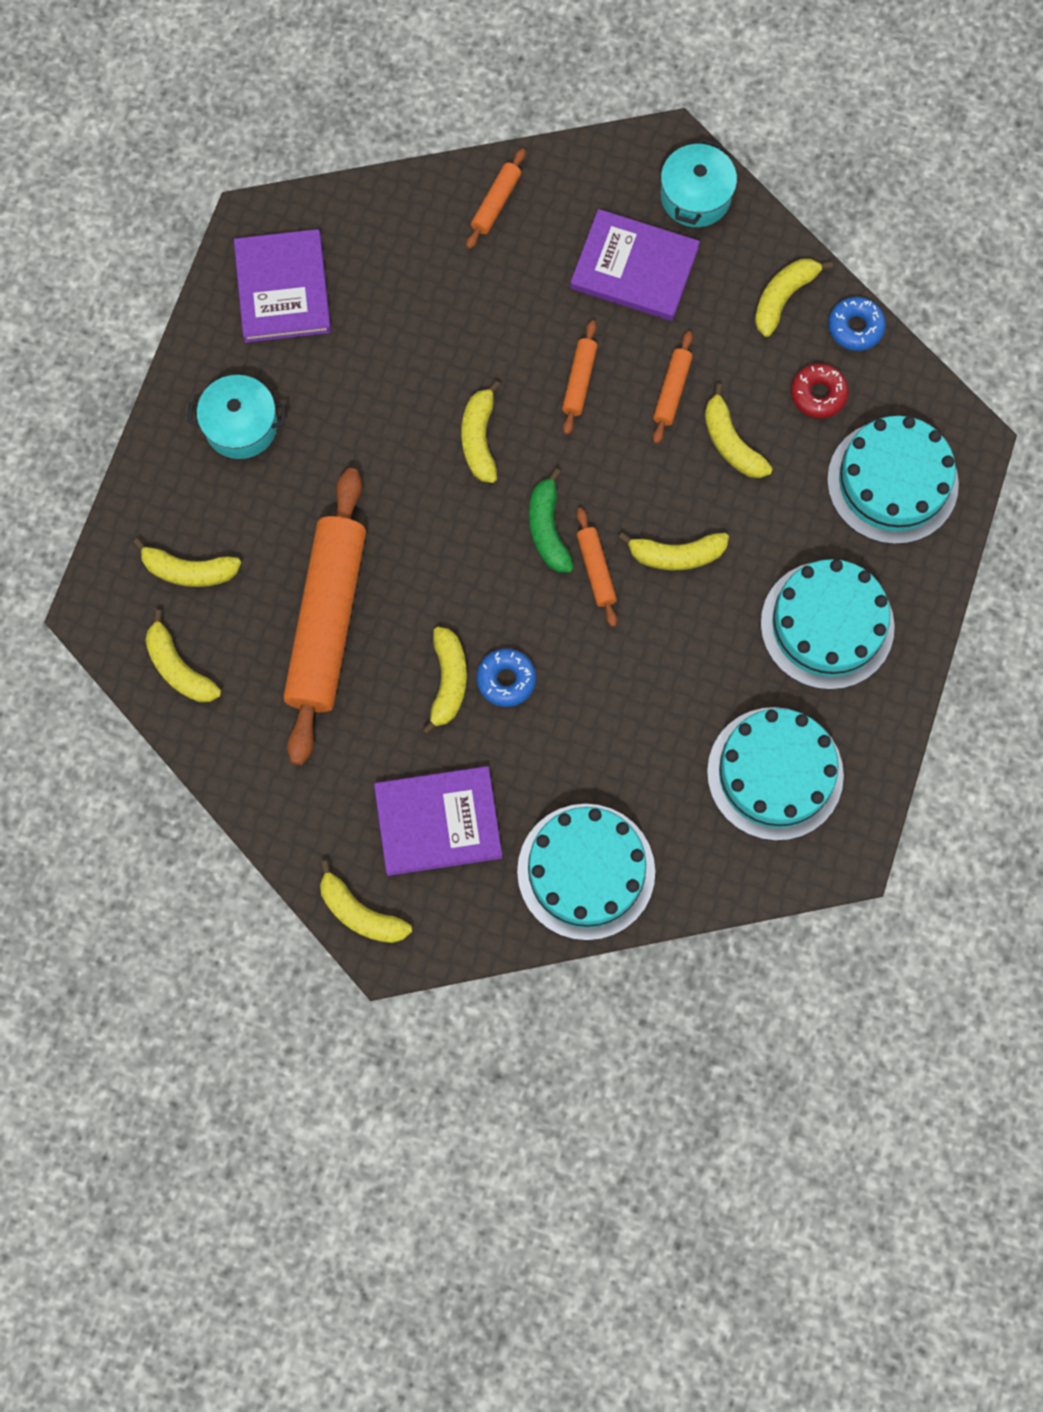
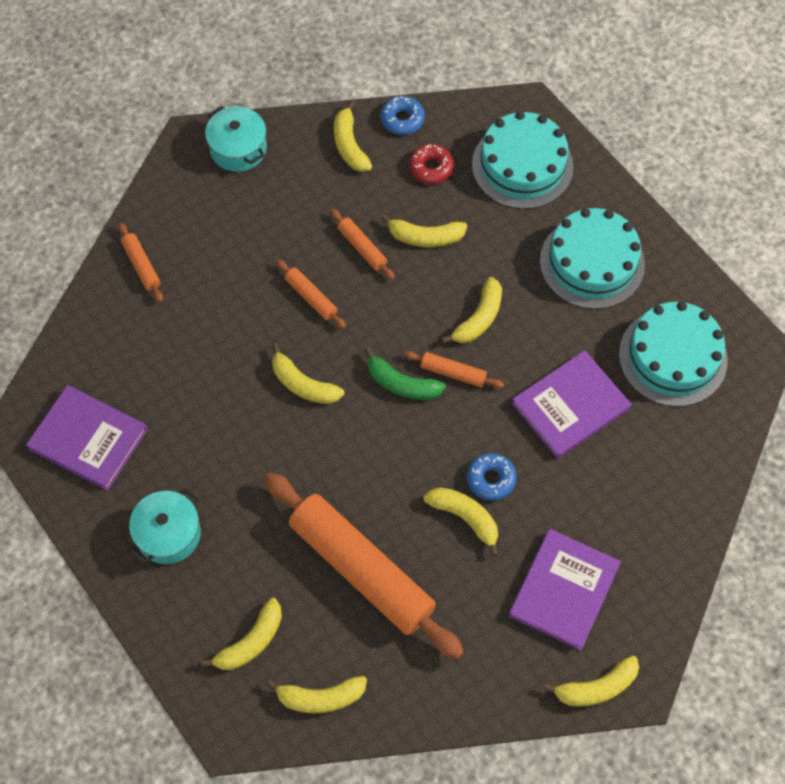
camera: 55 degrees left, 10 degrees down
(586, 871) = (664, 516): turquoise cake -> none
(634, 268) = (258, 215): purple book -> purple book (570, 406)

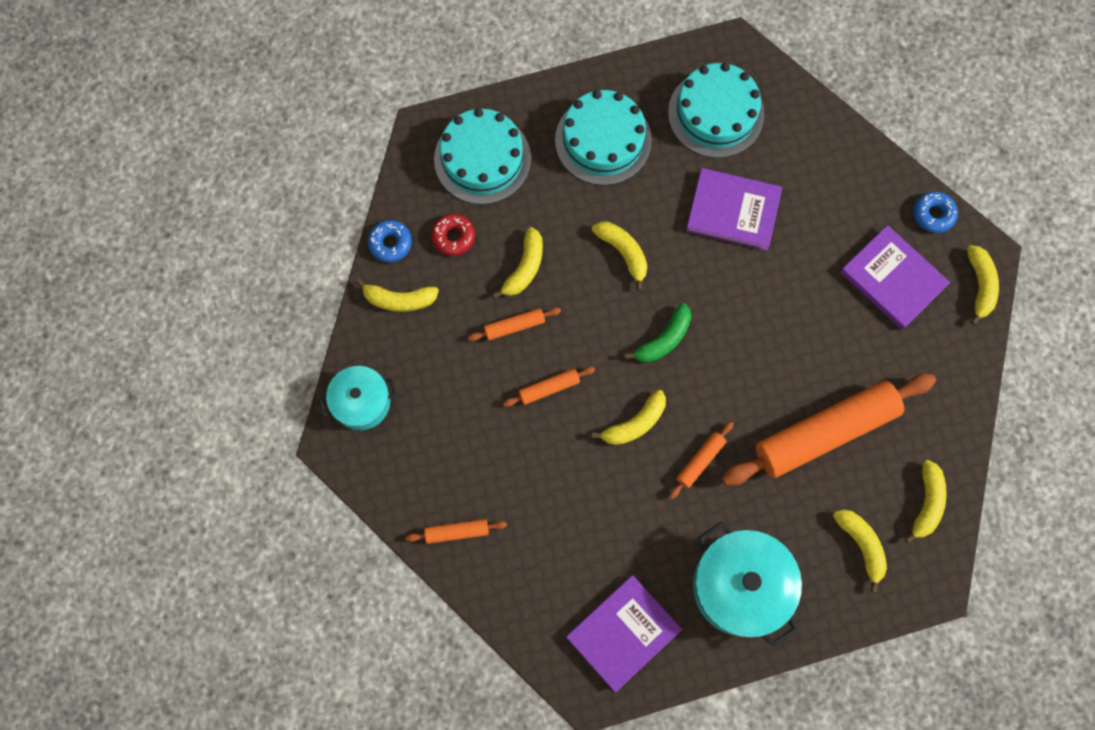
camera: 70 degrees left, 10 degrees up
(168, 534) = (740, 587): turquoise pot -> turquoise pot, size x1.62
(453, 373) = (668, 293): orange rolling pin -> orange rolling pin (700, 461)
(465, 518) = (806, 332): yellow banana -> none
(491, 479) = (778, 299): blue donut -> blue donut (933, 214)
(570, 406) = (733, 211): purple book -> purple book turned 60 degrees counterclockwise

